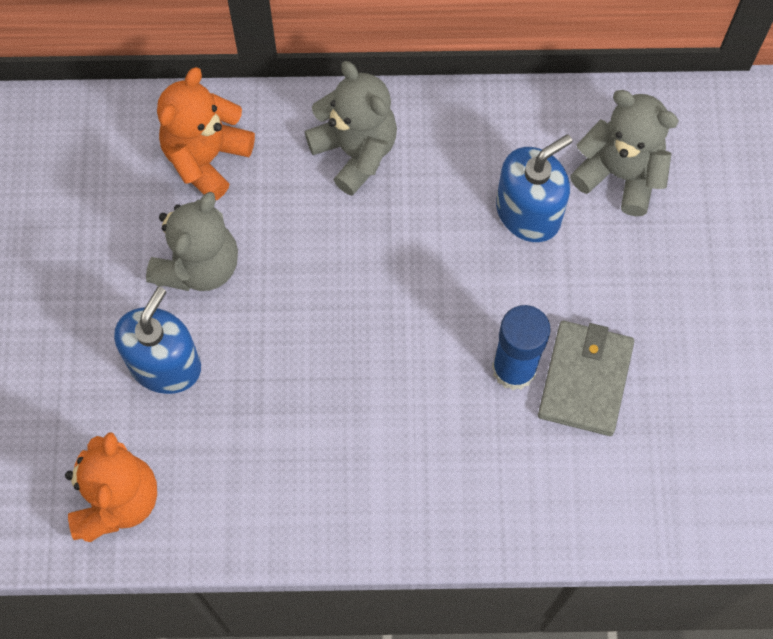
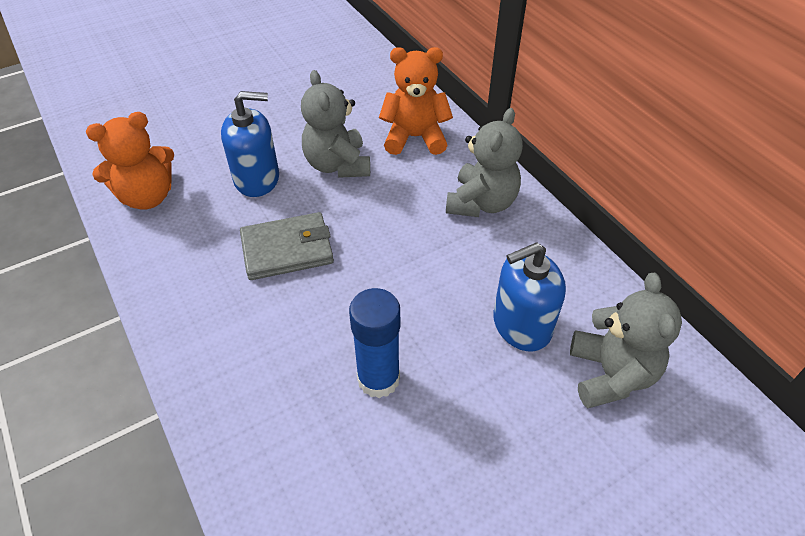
camera: 60 degrees right, 20 degrees down
(198, 265) = (337, 165): grey teddy bear -> grey teddy bear turned 75 degrees clockwise
(528, 212) = (521, 325): blue soap dispenser -> blue soap dispenser turned 135 degrees clockwise
(585, 379) = (403, 439): grey wallet -> grey wallet (287, 249)

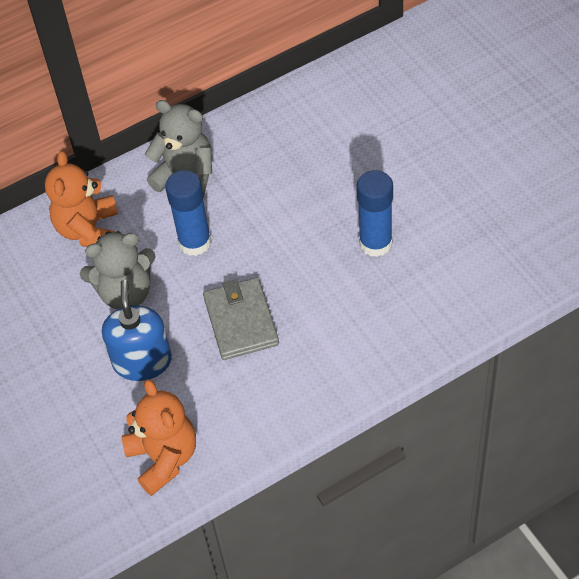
camera: 85 degrees left, 5 degrees up
(394, 211) = (195, 242): none -> blue glue stick
(521, 325) = (322, 155): blue soap dispenser -> none
(610, 374) = (364, 106): grey teddy bear -> none

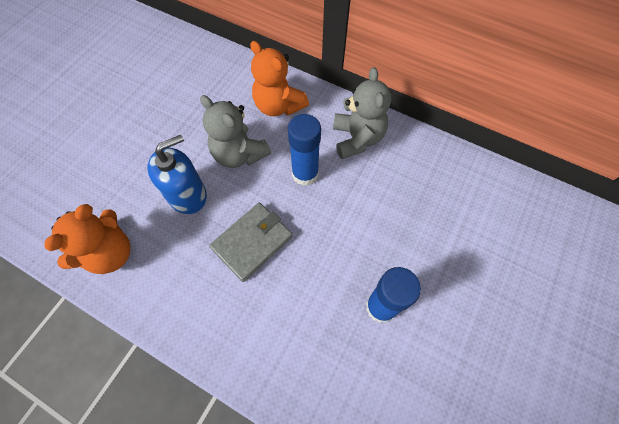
camera: 55 degrees right, 10 degrees up
(88, 230) = (278, 106): orange teddy bear -> orange teddy bear turned 105 degrees counterclockwise

